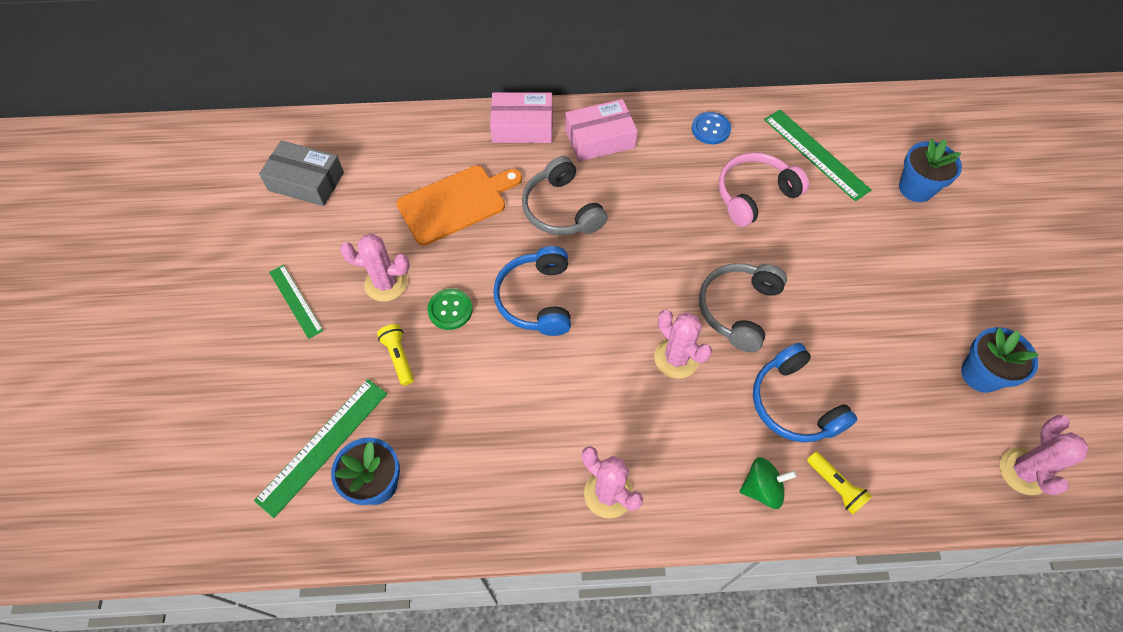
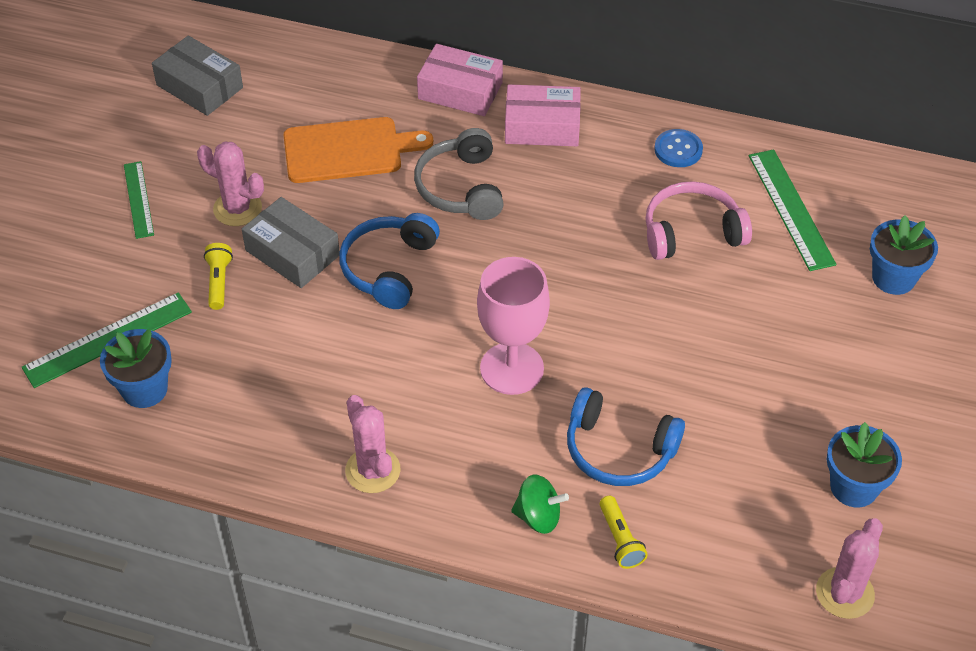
camera: 20 degrees right, 10 degrees down
(450, 310) = (292, 253): green button -> grey box
(676, 358) = (512, 368): pink cactus -> pink goblet
(738, 309) = (607, 341): grey headphones -> none
(794, 403) = (619, 450): blue headphones -> blue headphones turned 60 degrees counterclockwise

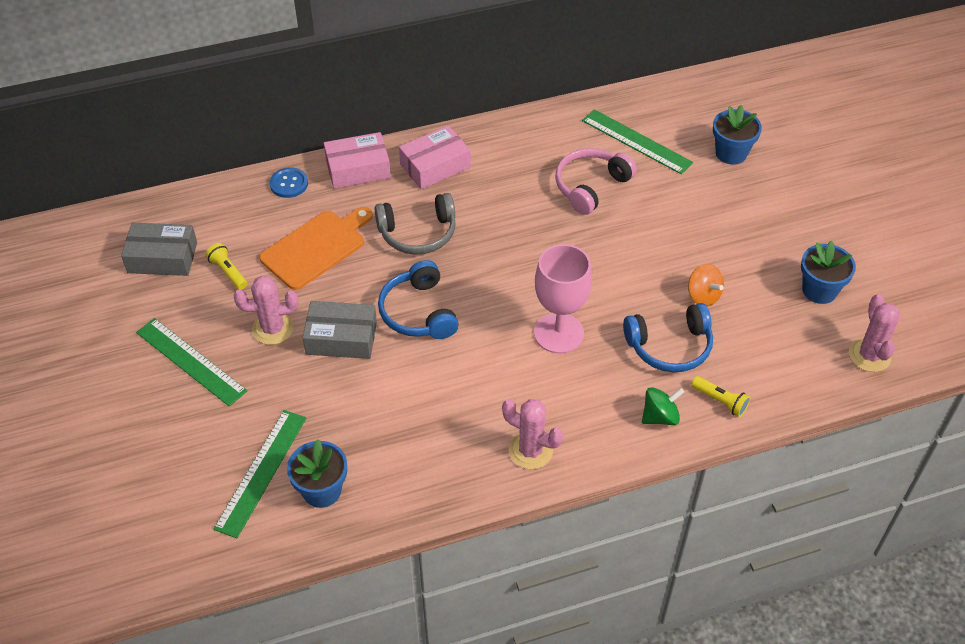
camera: 35 degrees left, 0 degrees up
(138, 199) = (191, 361): green ruler -> green ruler, size x1.56
(218, 282) = (306, 386): yellow flashlight -> yellow flashlight (228, 272)
(461, 187) = (418, 233): grey headphones -> grey headphones turned 60 degrees counterclockwise
(678, 149) = (536, 138): blue button -> blue button (289, 184)
(708, 417) = (703, 296): none -> orange spinning top

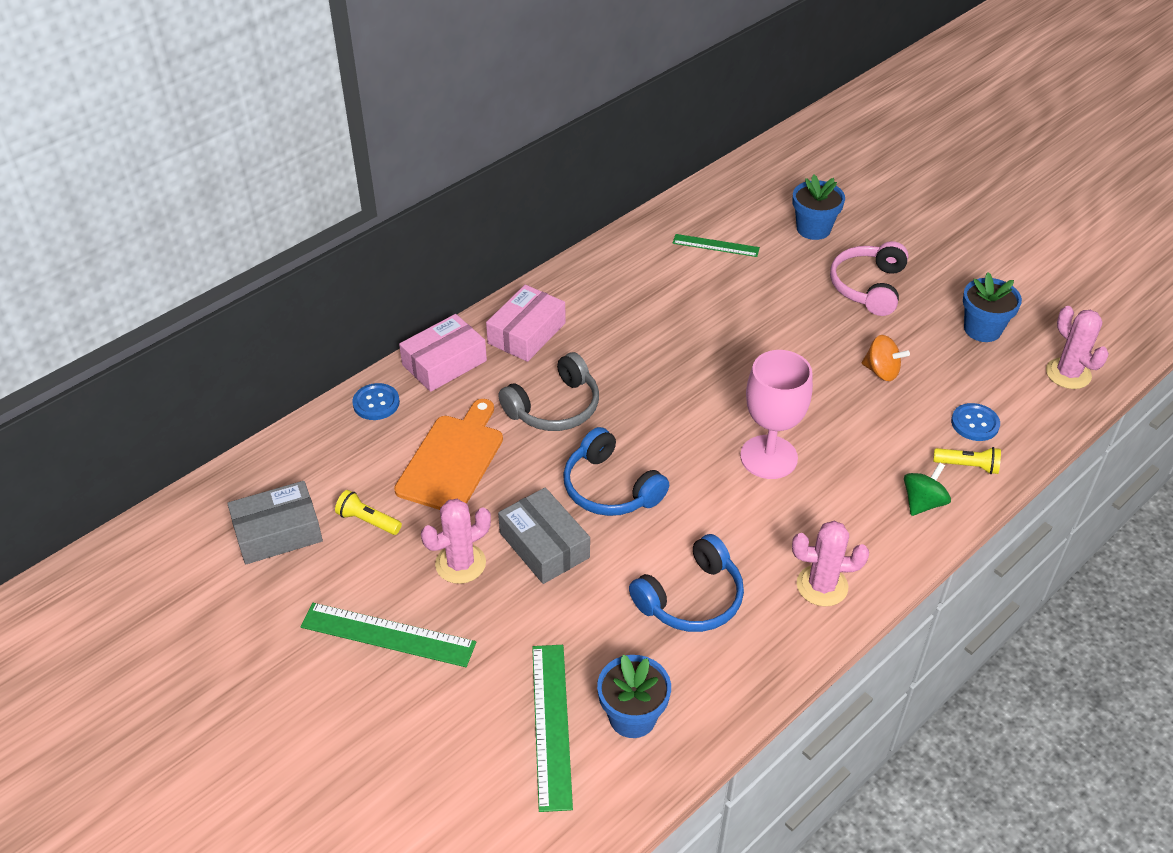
camera: 25 degrees left, 5 degrees down
(341, 338) = (544, 545): grey box -> grey box turned 75 degrees clockwise
(591, 186) = (701, 302): pink headphones -> pink headphones (868, 287)
(636, 141) = (715, 245): green ruler -> green ruler, size x0.64
(670, 346) = (884, 431): blue headphones -> blue headphones (691, 598)
(753, 368) = (975, 423): none -> blue button

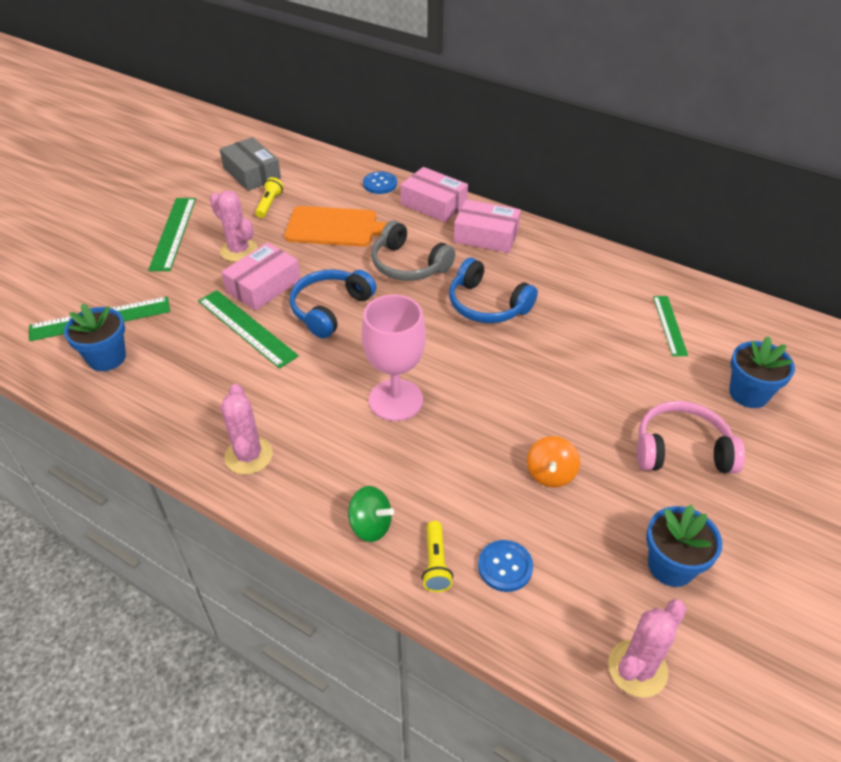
camera: 75 degrees right, 0 degrees up
(544, 545) = (263, 286): grey box -> pink box
(619, 569) = (246, 328): none -> green ruler
(691, 598) = (223, 373): blue headphones -> blue headphones (487, 305)

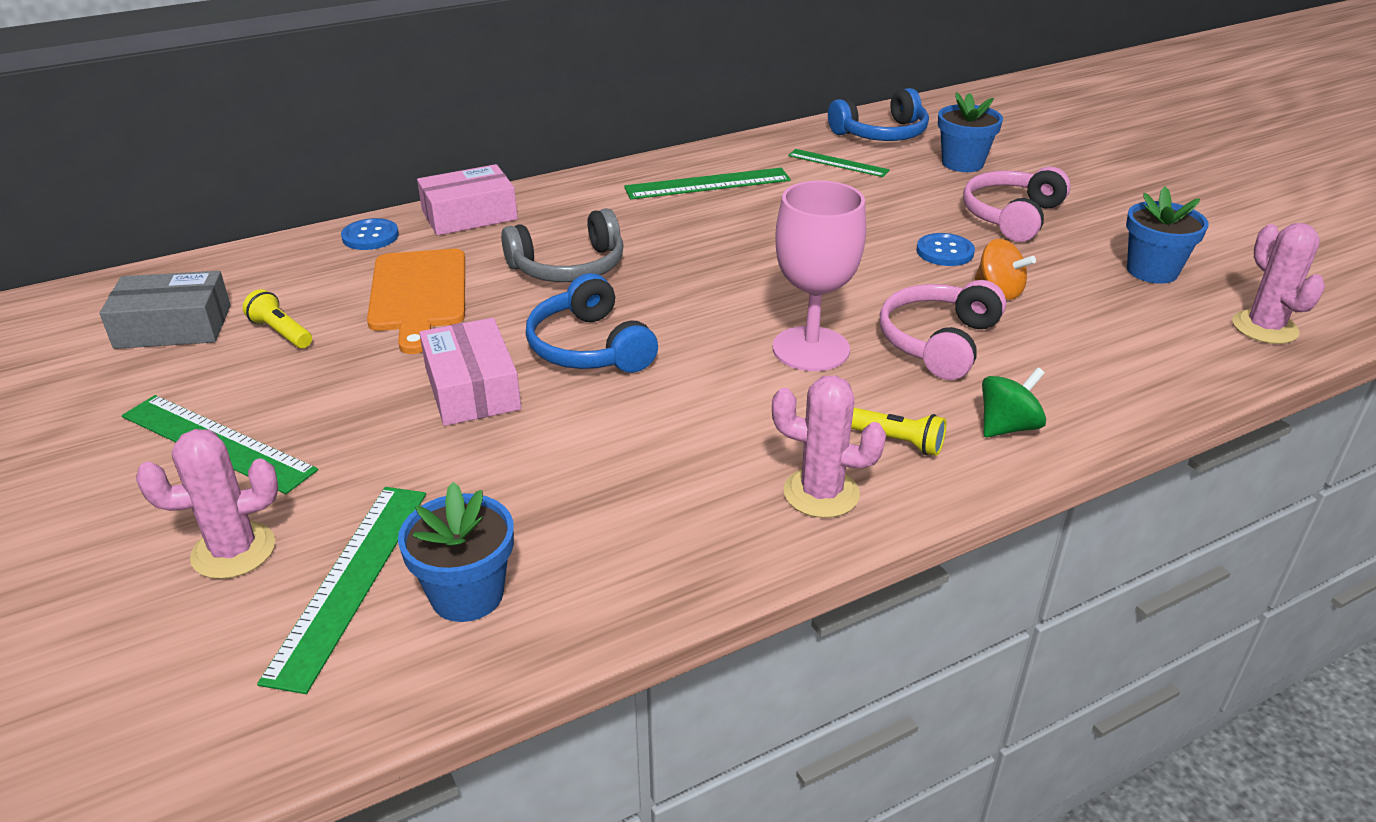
camera: 60 degrees left, 10 degrees down
(239, 250) = (357, 389): pink cactus -> pink cactus (233, 551)
(246, 328) = (551, 428): green ruler -> green ruler (707, 184)
(336, 227) = (418, 294): orange cutting board -> orange cutting board turned 135 degrees clockwise
(436, 563) = (1088, 399): yellow flashlight -> yellow flashlight (897, 441)
(451, 460) = (938, 342): none -> pink headphones
(486, 236) = (578, 204): pink box -> none
(487, 305) = (703, 242): blue headphones -> blue headphones (881, 134)
(505, 567) = (1112, 357): blue button -> blue button (945, 252)

